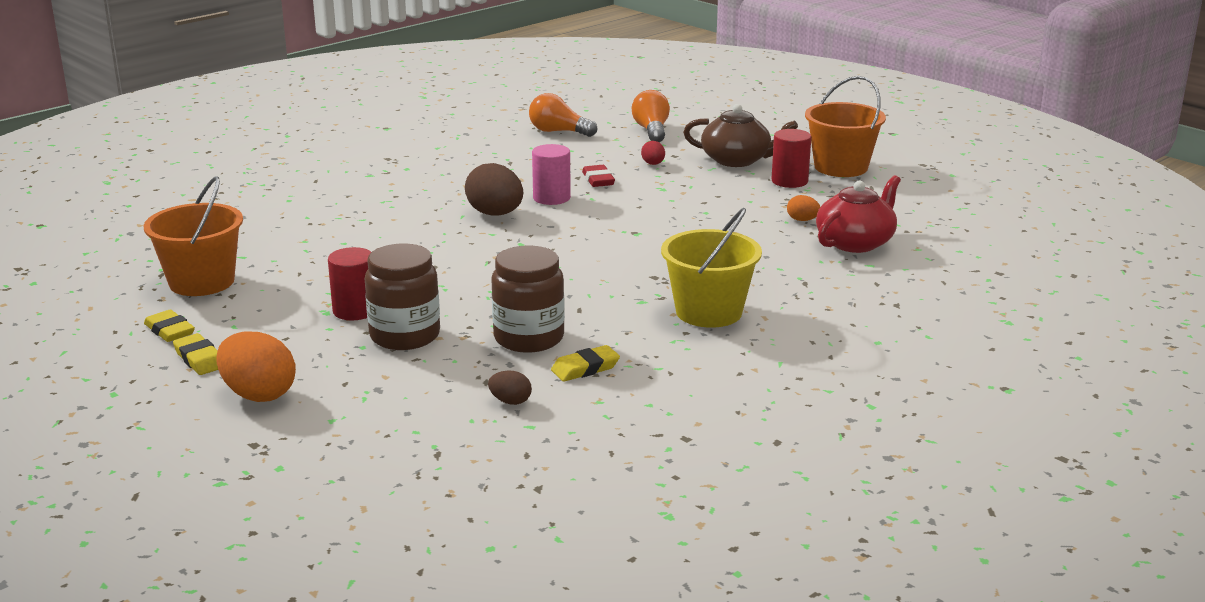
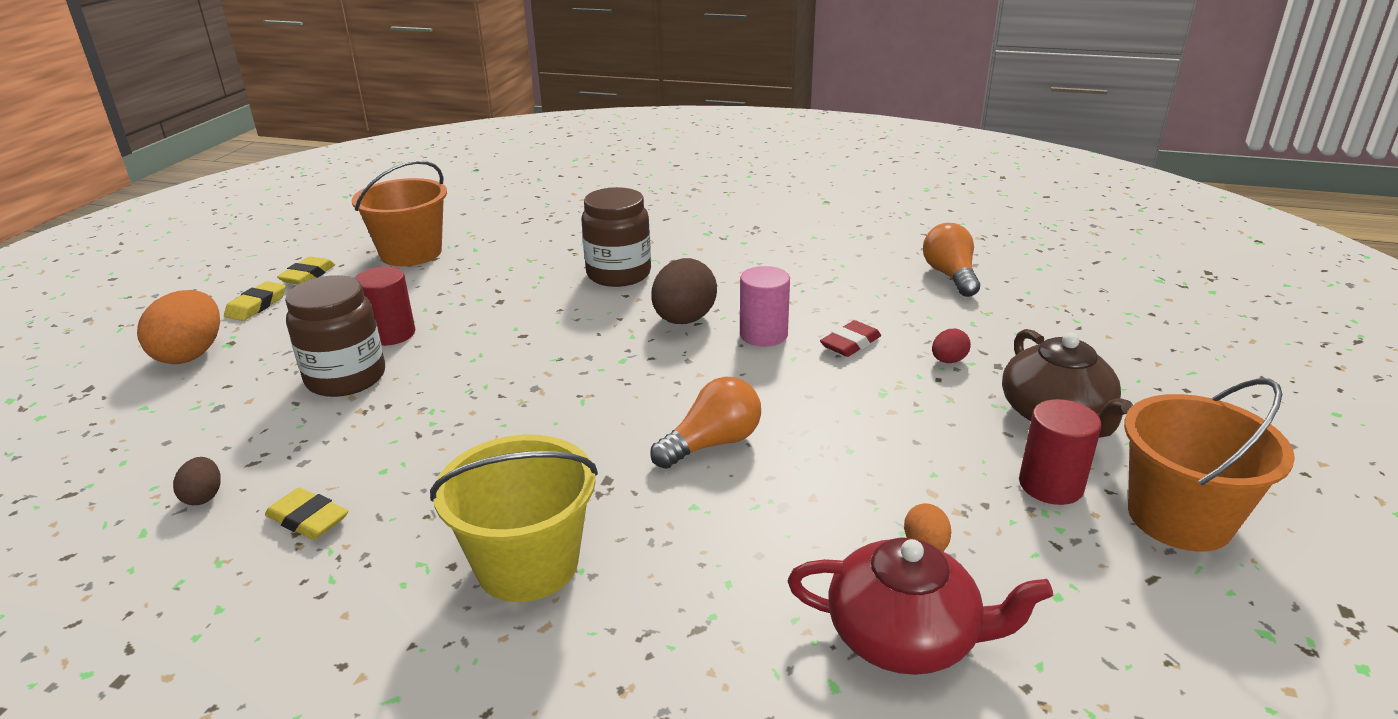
camera: 60 degrees right, 5 degrees up
(529, 338) = (375, 451): brown jar -> brown jar (618, 274)
(651, 130) = (1048, 325): orange light bulb -> orange light bulb (712, 444)

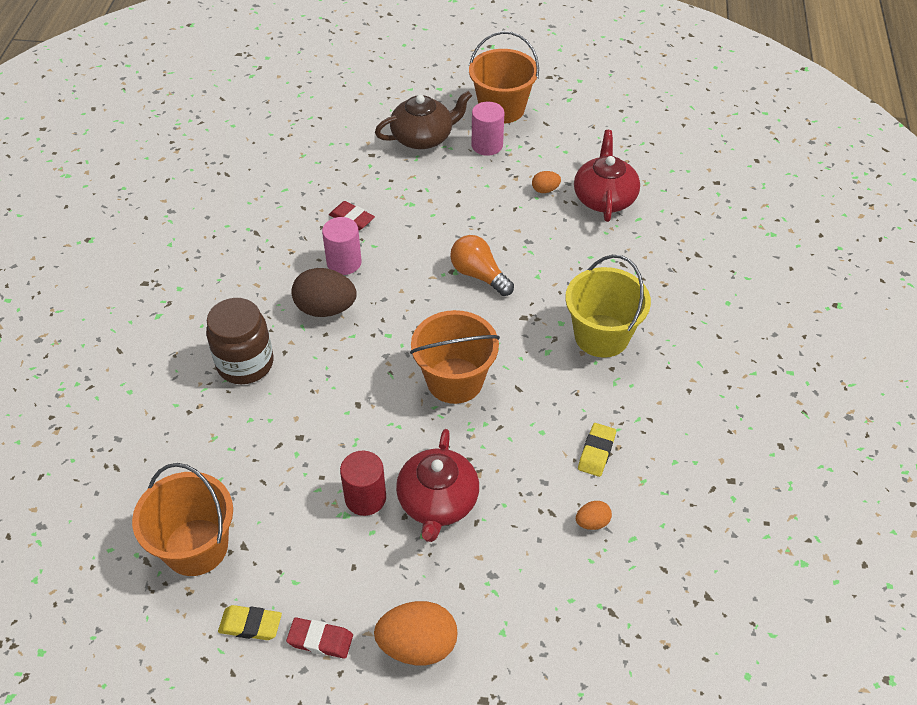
camera: 100 degrees left, 20 degrees up
(204, 496) = (592, 522): brown egg -> orange egg
(256, 305) = (320, 640): yellow eraser -> red eraser
(346, 378) = (437, 502): brown jar -> red teapot
(518, 404) = (455, 380): none -> orange bucket
(948, 361) = (369, 175): red egg -> none
(950, 276) = (246, 168): orange light bulb -> none
(1050, 485) = (487, 145): red cylinder -> pink cylinder

